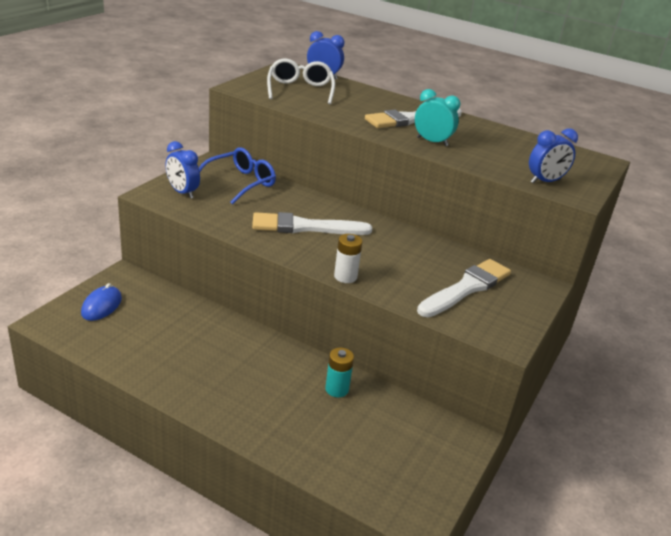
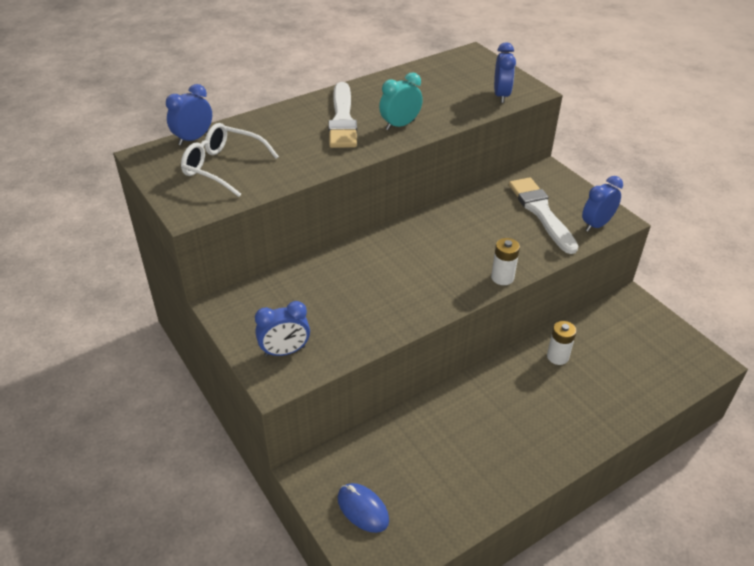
camera: 60 degrees left, 10 degrees up
(241, 183) = (285, 296): blue glasses -> none
(305, 227) = (404, 276): white brush -> none
(337, 389) = (557, 356): turquoise battery -> white battery
(483, 326) = (596, 225): none -> blue clock

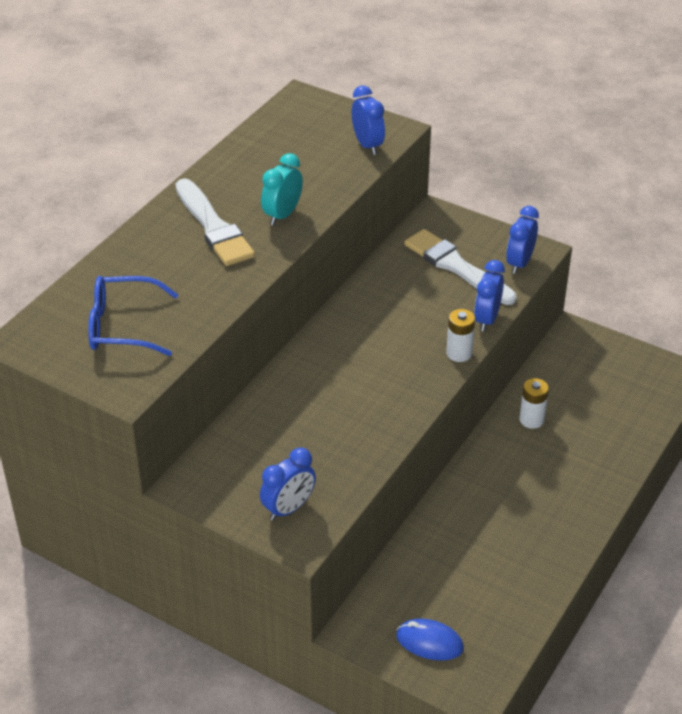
camera: 25 degrees left, 0 degrees up
(193, 139) = (59, 303): blue clock -> blue clock (487, 319)
(223, 167) = (122, 326): white glasses -> blue glasses

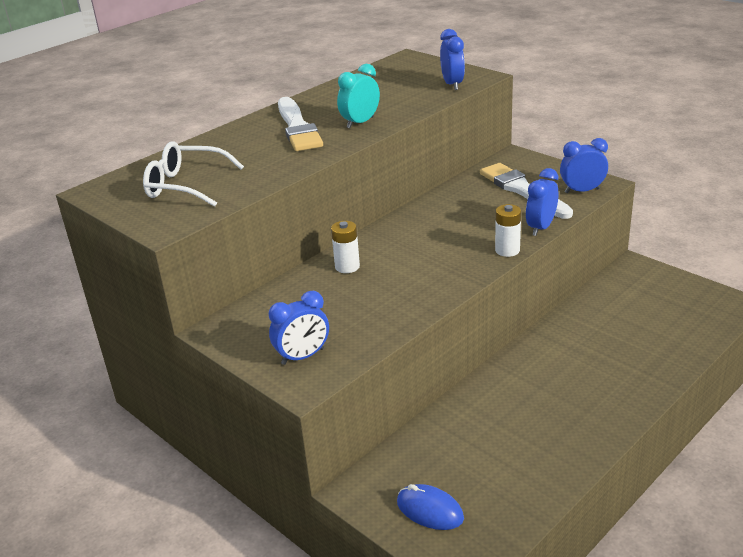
camera: 15 degrees right, 10 degrees down
(122, 326) = (185, 185): blue glasses -> white glasses
(519, 263) = (582, 191): blue clock -> blue clock turned 45 degrees clockwise
(531, 420) = (580, 329): white battery -> white battery (347, 267)

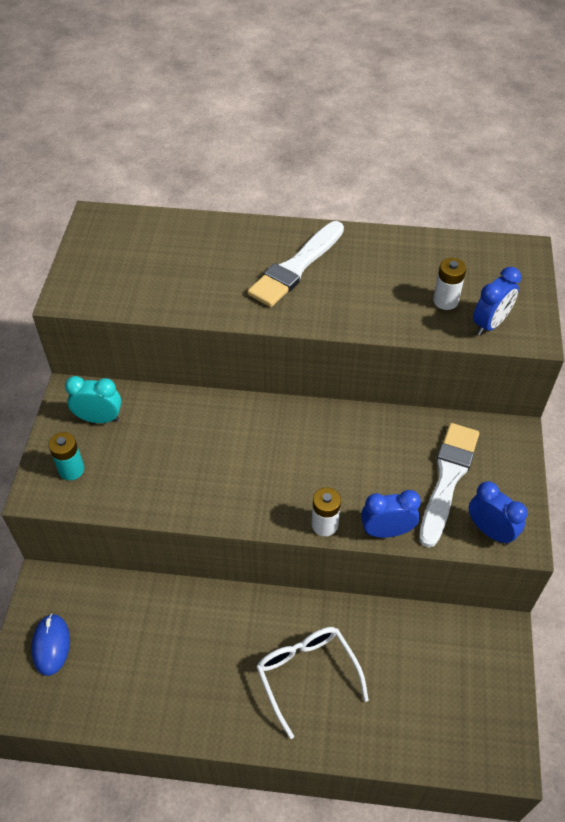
camera: 50 degrees right, 20 degrees up
(185, 185) = (140, 264): white glasses -> white glasses (306, 674)
(303, 356) = (71, 469): blue clock -> turquoise battery
(347, 267) = (212, 421): white battery -> white battery (445, 301)
(360, 122) = (342, 304): turquoise clock -> turquoise clock (99, 418)

